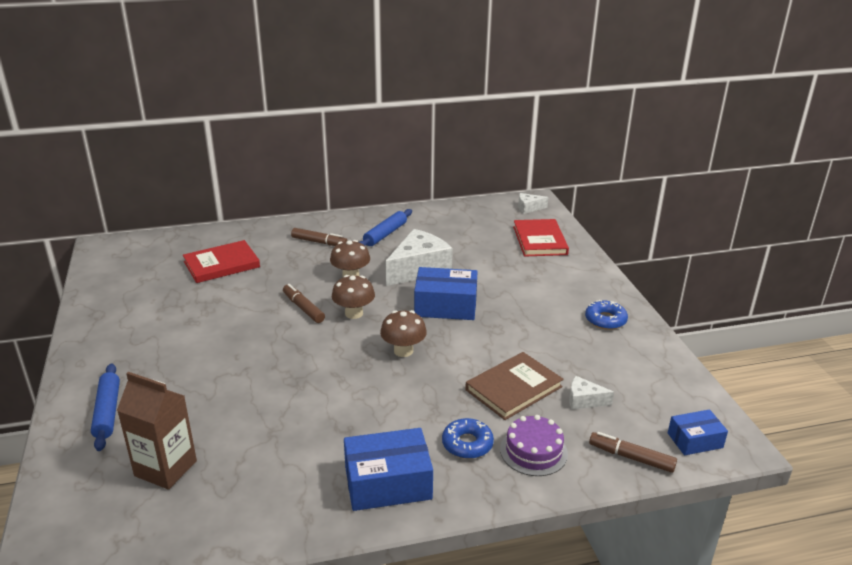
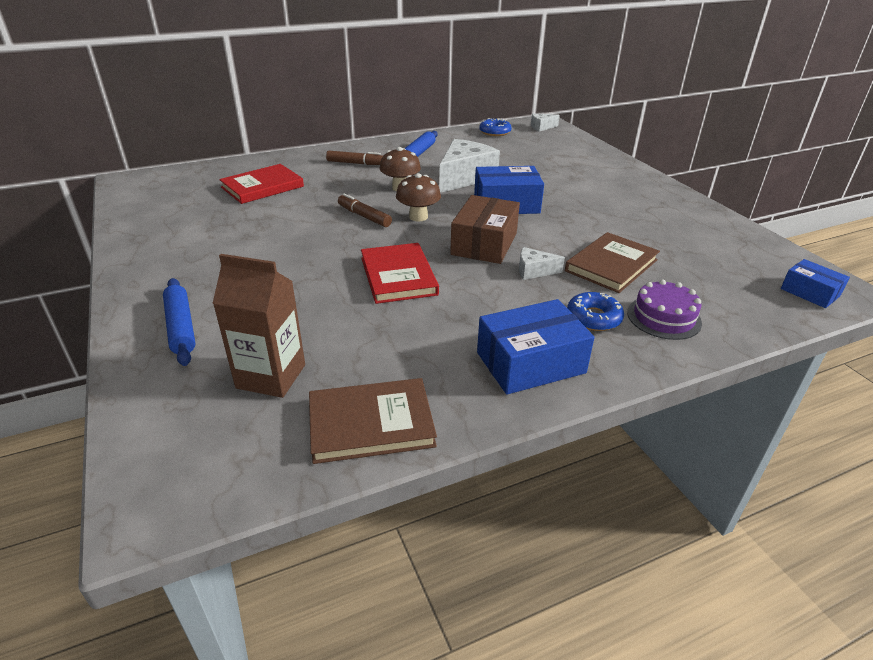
camera: 10 degrees left, 5 degrees up
(230, 522) = (371, 424): none -> brown book
(403, 351) = (484, 243): brown mushroom -> brown box
(539, 240) = (565, 149): red book -> red book (398, 276)
(584, 400) = (684, 269): white cheese -> white cheese (534, 271)
(605, 320) = (663, 204): blue donut -> blue donut (495, 132)
(631, 457) = (761, 313): brown marker -> none
(695, 440) = (809, 292): blue box -> blue box turned 75 degrees clockwise

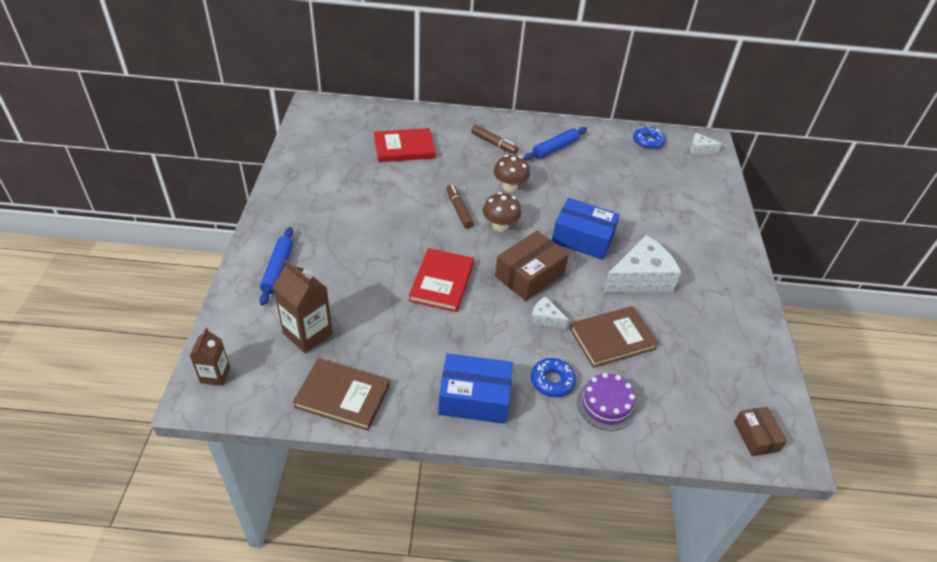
camera: 25 degrees right, 10 degrees up
(160, 474) = (215, 375): none -> brown carton
(464, 177) = (572, 193): white cheese -> white cheese (640, 278)
(809, 292) = (756, 436): blue box -> brown box

